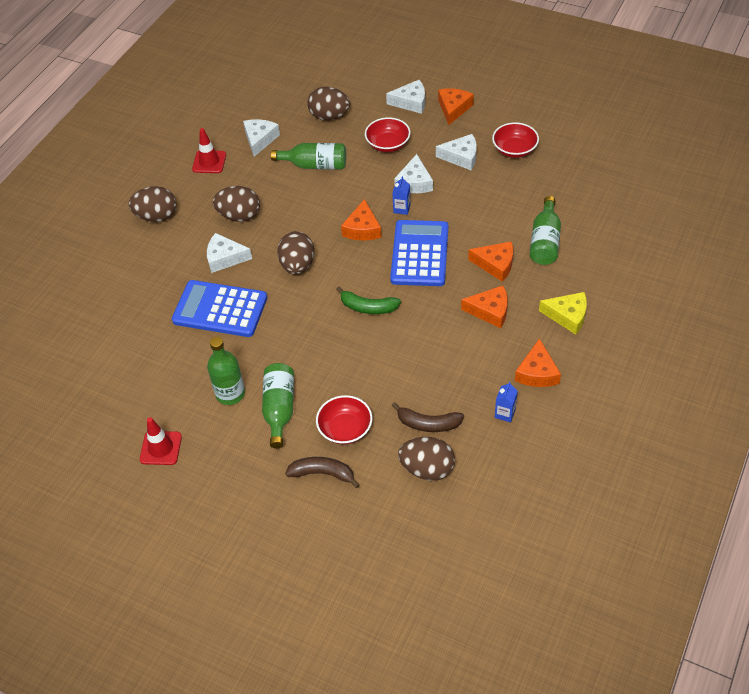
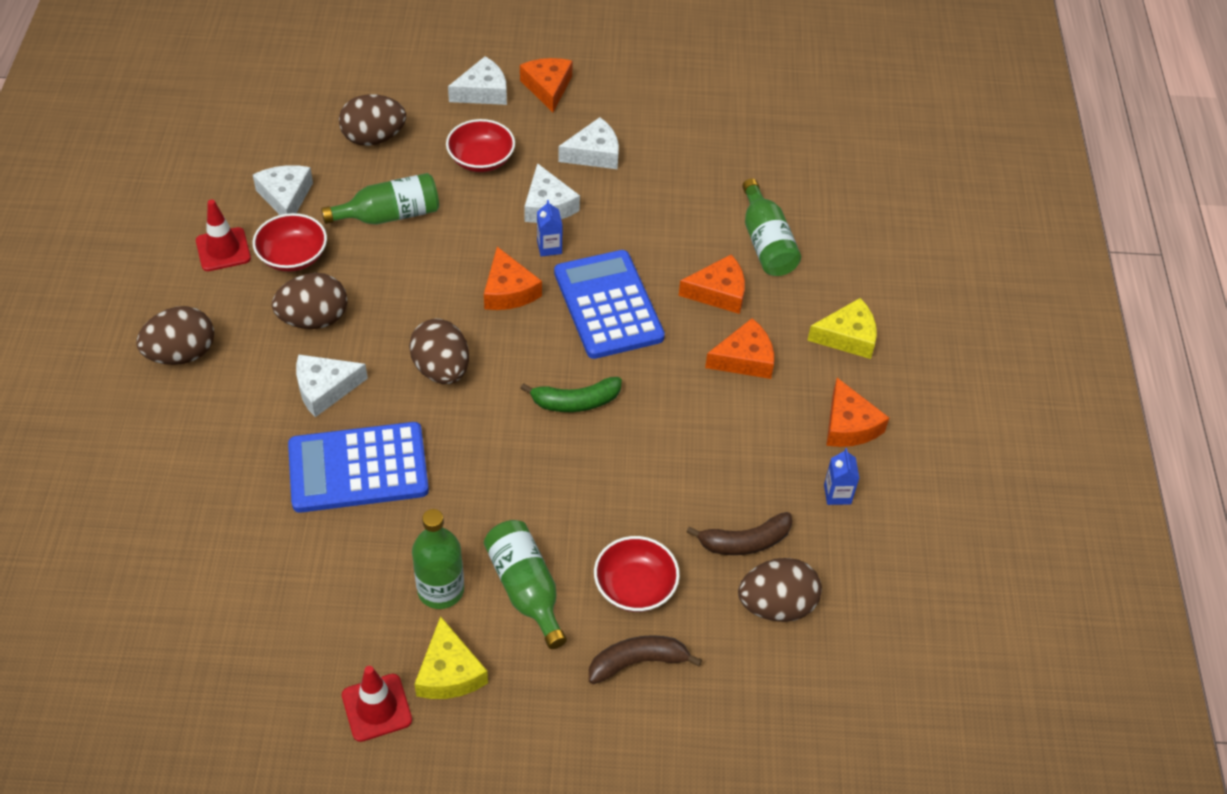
camera: 30 degrees left, 0 degrees up
(211, 442) = (449, 672): none -> yellow cheese
(514, 149) = (660, 126): red bowl -> red bowl (293, 256)

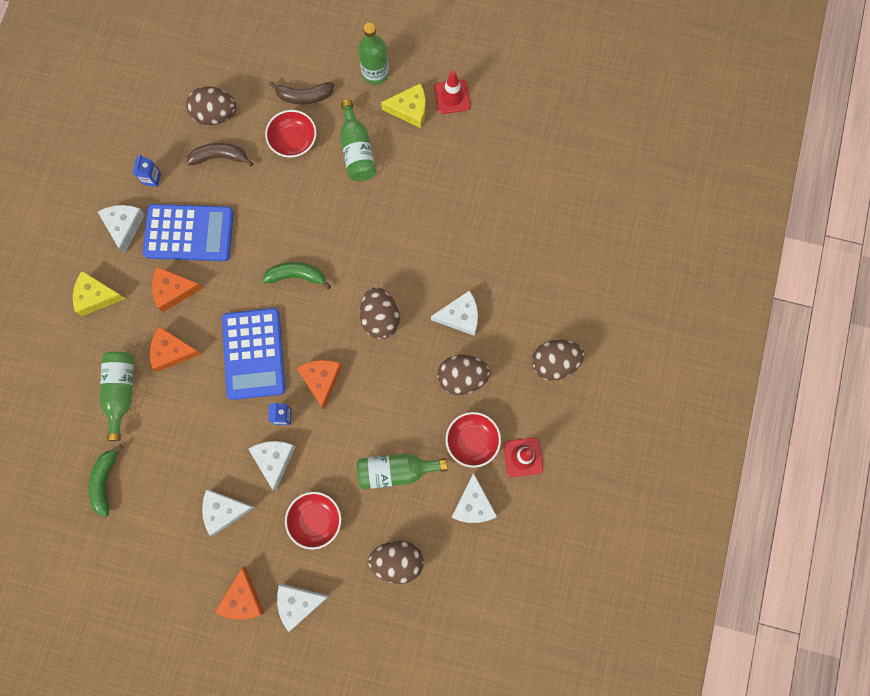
camera: 165 degrees left, 25 degrees up
(358, 468) = (445, 250): blue calculator -> blue calculator (189, 233)
(440, 590) = (406, 159): green bottle -> green bottle (375, 73)
(449, 672) = (409, 109): yellow cheese -> yellow cheese turned 90 degrees clockwise
(747, 160) = (105, 481): none -> green banana
(849, 425) = (124, 226): orange cheese -> white cheese

